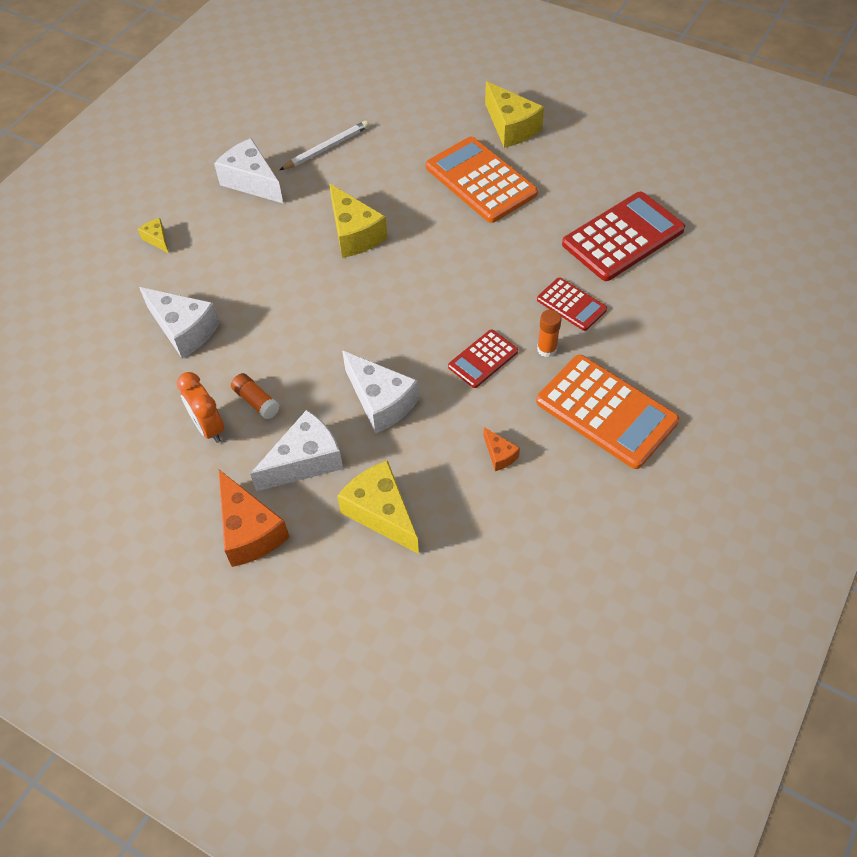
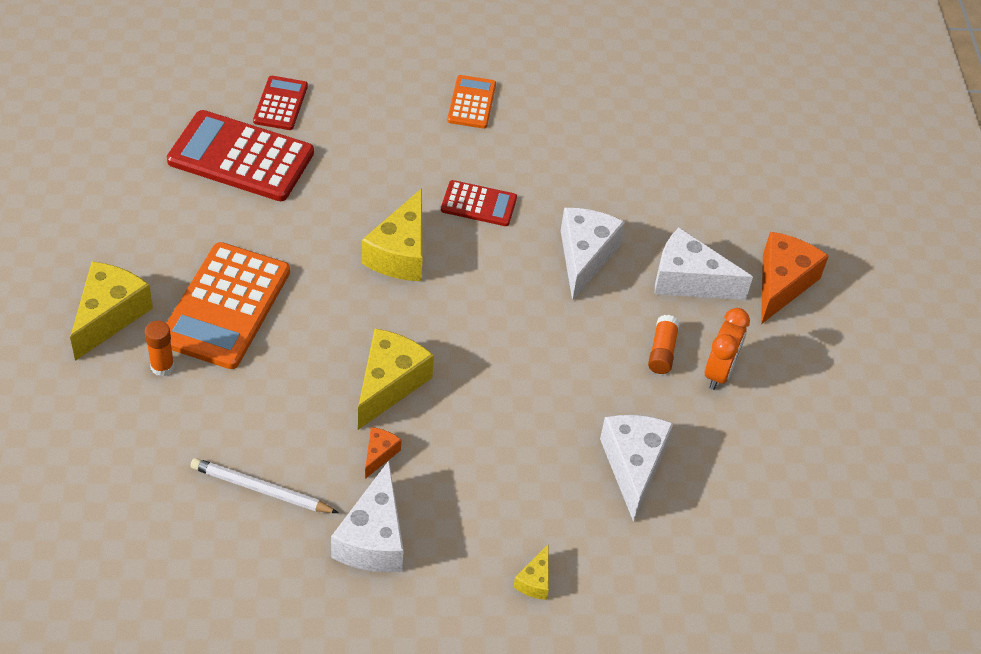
camera: 130 degrees left, 5 degrees down
(381, 513) = (689, 205): yellow cheese -> yellow cheese (400, 253)
(499, 455) = (571, 153): orange cheese -> orange cheese (379, 454)
(546, 349) = (432, 164): orange glue stick -> orange glue stick (162, 366)
(571, 304) = (363, 165): red calculator -> red calculator (280, 104)
(606, 411) = (471, 102): orange calculator -> orange calculator, size x0.54

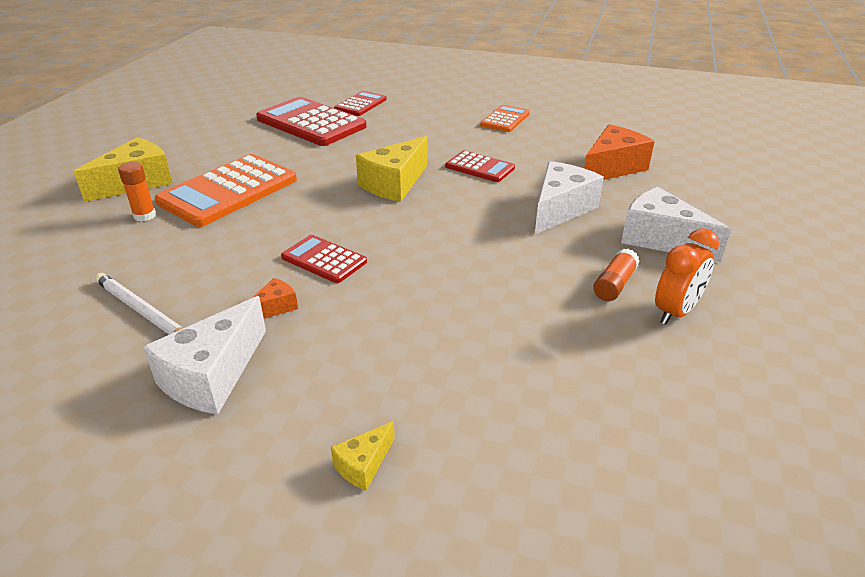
camera: 25 degrees right, 15 degrees down
(389, 384) = (324, 260): yellow cheese -> red calculator
(633, 466) = (543, 374): white cheese -> none
(782, 284) = (765, 257): orange cheese -> orange cheese (612, 168)

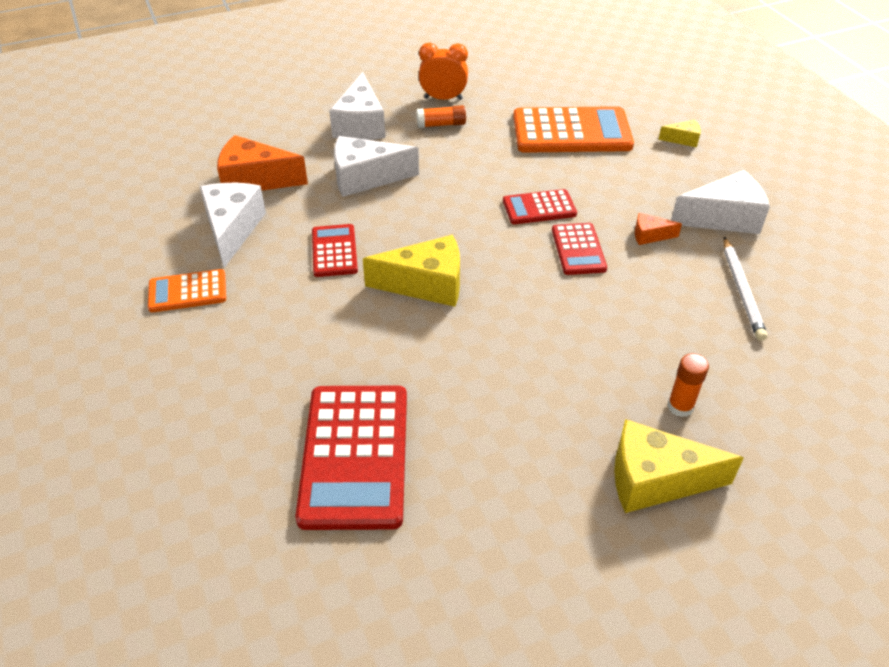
camera: 130 degrees left, 10 degrees up
(228, 191) = (574, 386): orange calculator -> orange calculator (571, 132)
(360, 104) = (246, 451): red calculator -> red calculator (539, 208)
(554, 145) = (232, 229): none -> white cheese

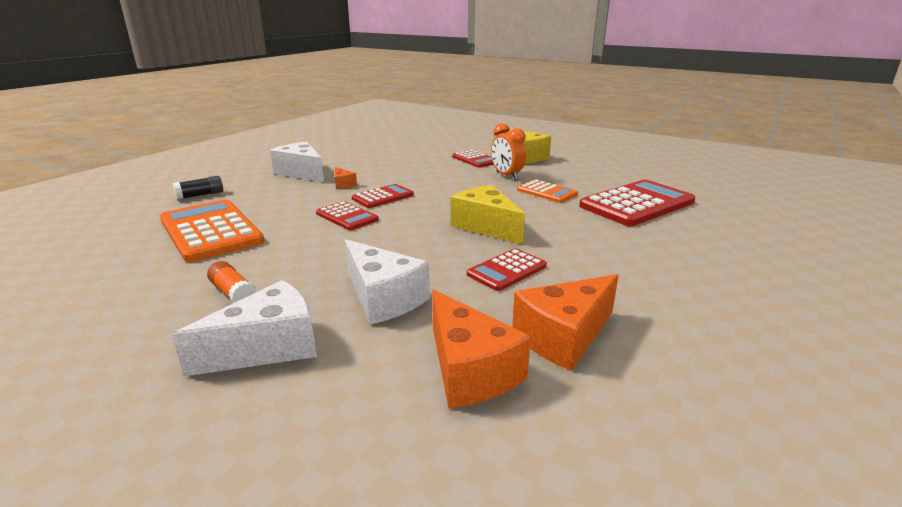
camera: 125 degrees left, 20 degrees down
(187, 292) = (666, 315): orange calculator -> orange calculator (547, 192)
(232, 229) = (564, 337): white cheese -> orange cheese
(443, 98) = (162, 313): orange clock -> orange clock (507, 175)
(680, 406) = (475, 159): orange glue stick -> red calculator
(683, 139) = (200, 195): yellow cheese -> black glue stick
(741, 291) = (371, 161): white pencil -> none

